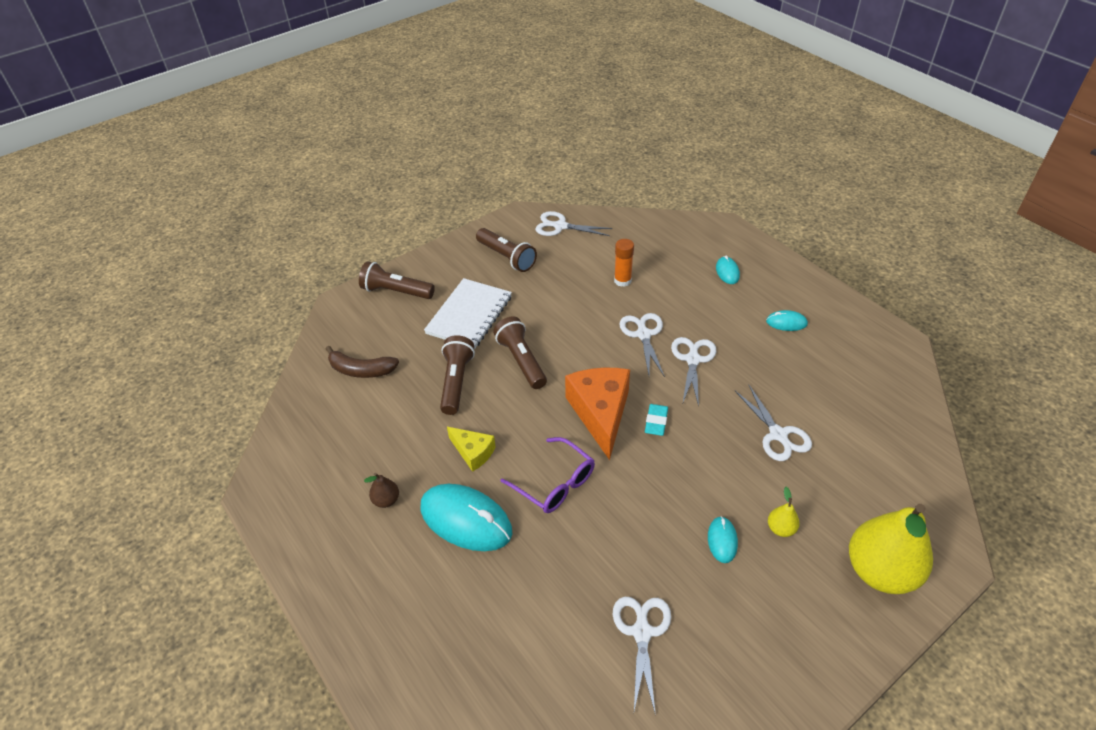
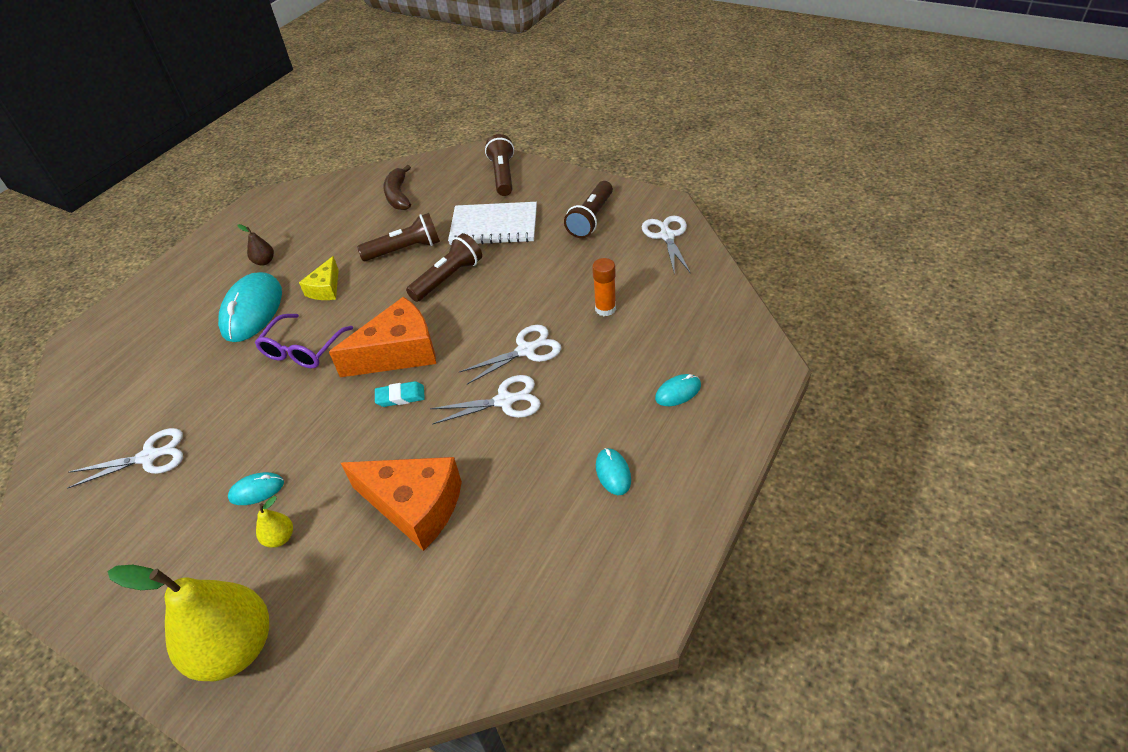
camera: 70 degrees right, 0 degrees up
(778, 434) = (415, 506): white scissors -> orange cheese

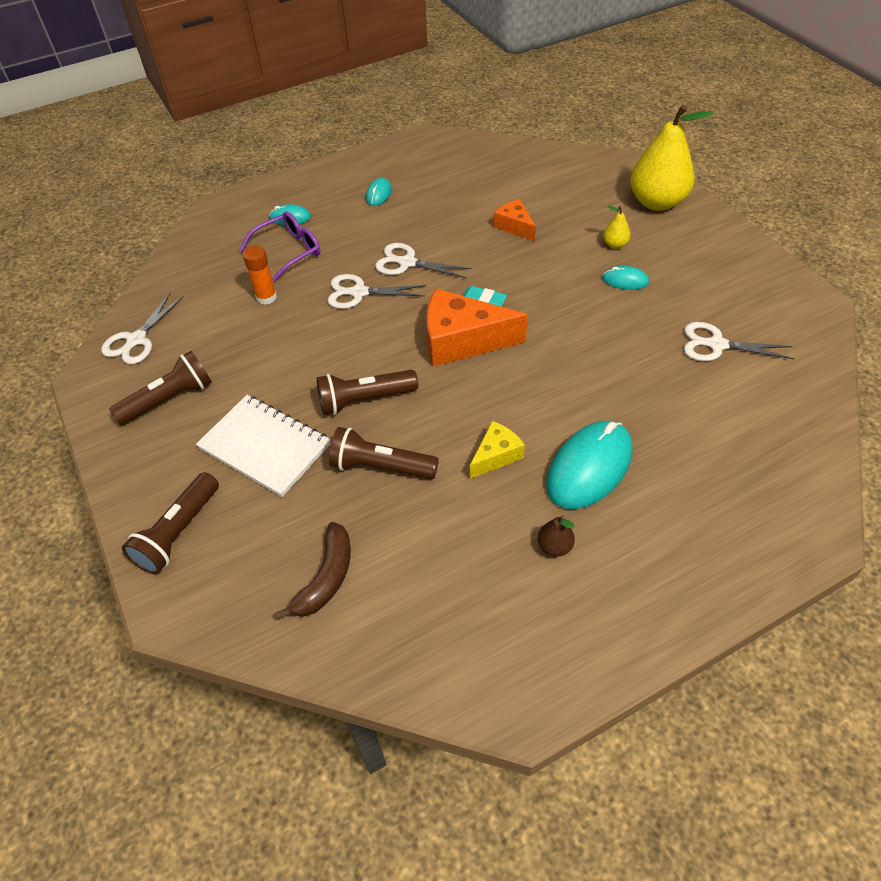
camera: 150 degrees left, 5 degrees up
(303, 349) = (549, 387): purple glasses -> purple glasses (288, 252)
(415, 506) = (514, 226): orange cheese -> orange cheese, size x0.54

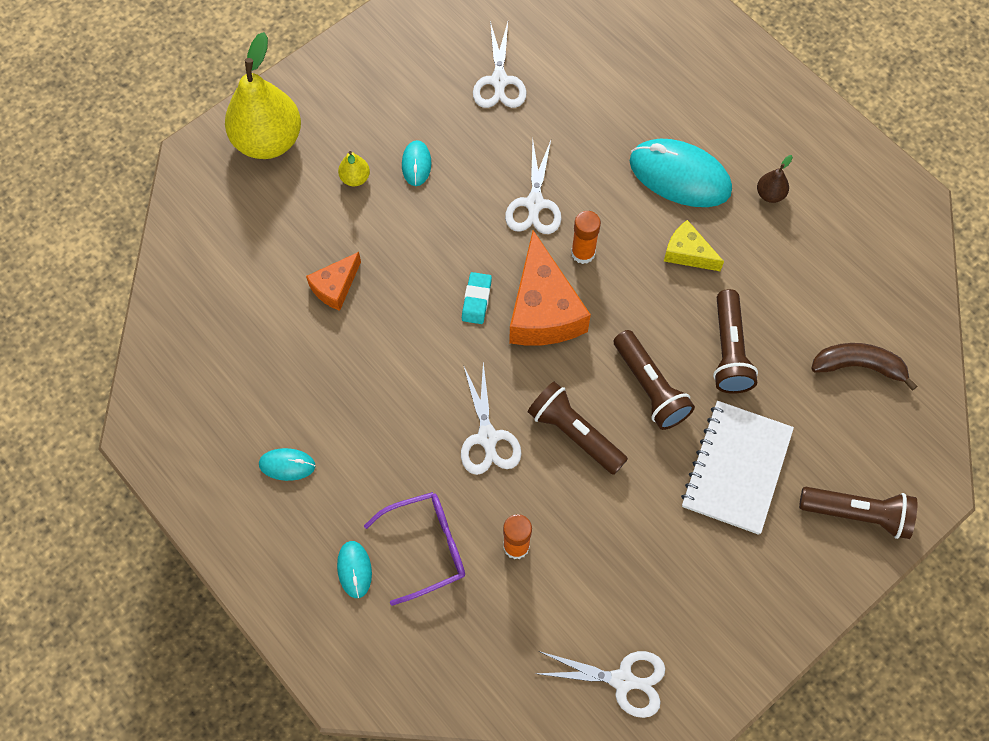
camera: 105 degrees left, 15 degrees up
(169, 399) = (702, 597): brown flashlight -> brown flashlight (574, 433)
(288, 252) = (426, 547): purple glasses -> purple glasses turned 120 degrees clockwise
(407, 263) = (424, 395): white scissors -> white scissors (534, 204)
(513, 376) = (583, 253): none -> orange glue stick

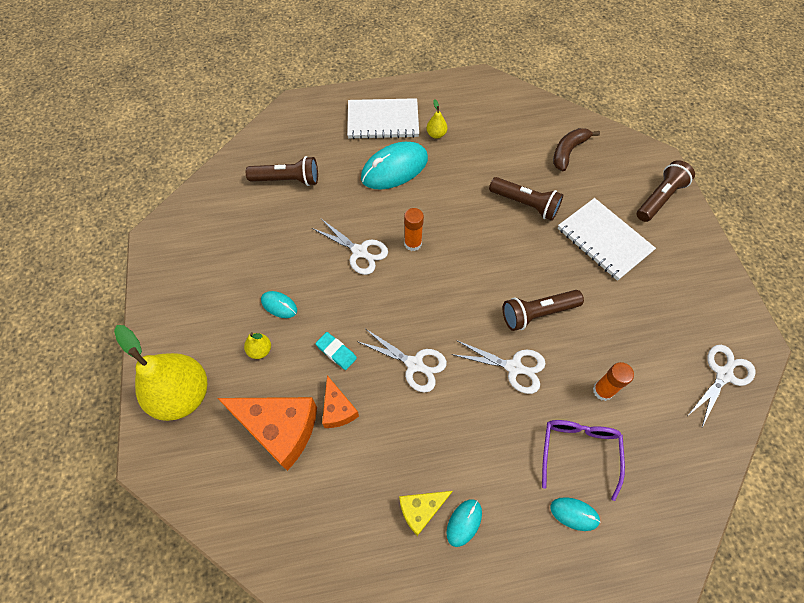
camera: 60 degrees left, 5 degrees down
(476, 300) = (407, 321): turquoise eraser -> turquoise eraser (336, 352)
(499, 81) = (256, 225): white scissors -> white scissors (414, 364)
(543, 310) = (439, 286): orange cheese -> orange cheese (279, 428)
(650, 387) = (527, 256): brown flashlight -> brown flashlight (287, 180)
(687, 253) = (448, 191): yellow cheese -> yellow cheese (421, 510)
(748, 122) = (383, 120): none -> white notebook
(770, 194) = (436, 134): brown pear -> yellow pear

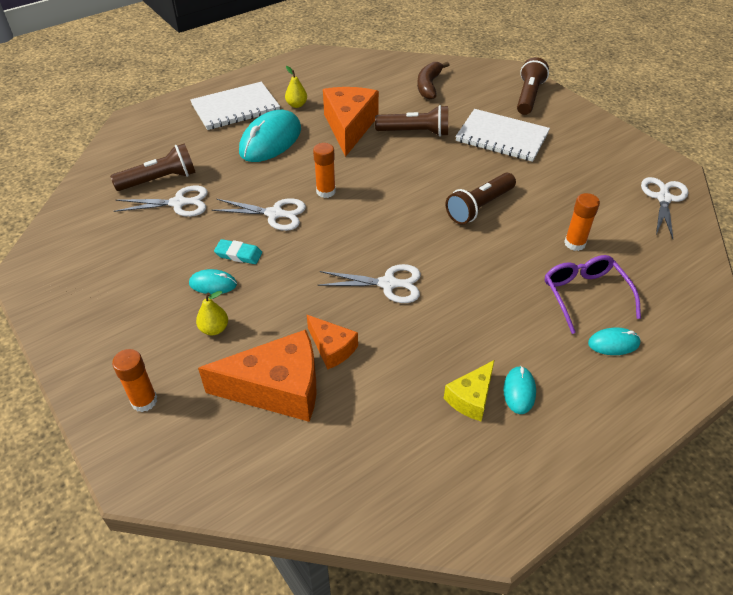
camera: 25 degrees left, 15 degrees down
(183, 395) = (144, 401): yellow pear -> orange glue stick
(336, 352) = (300, 302): turquoise eraser -> turquoise eraser (238, 254)
(469, 177) = (349, 127): none -> orange cheese
(514, 367) = (485, 254): white scissors -> white scissors (178, 203)

